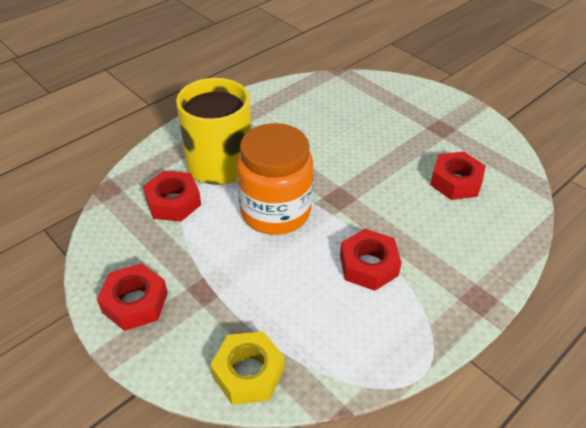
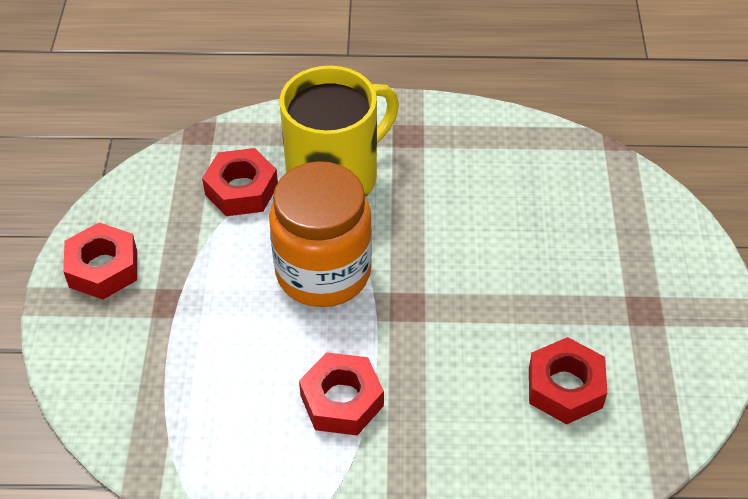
camera: 45 degrees right, 5 degrees up
(248, 373) = (117, 407): yellow nut -> none

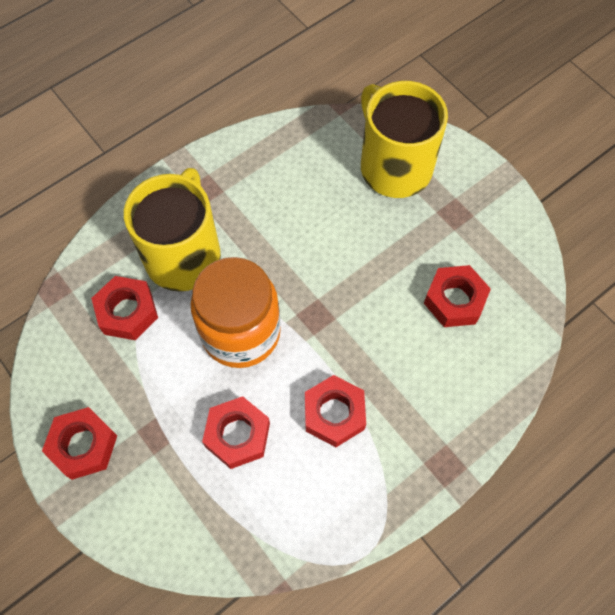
camera: 40 degrees left, 15 degrees up
(236, 354) = (237, 435): none -> red nut
(618, 228) = (394, 166): none -> yellow mug

